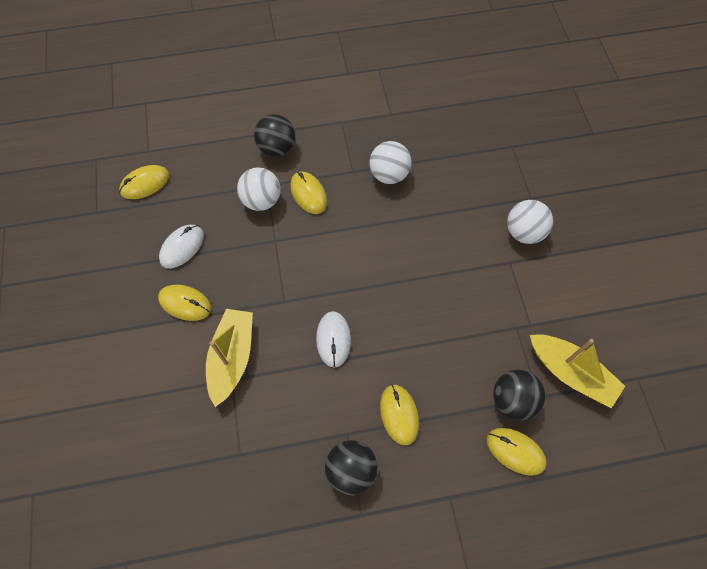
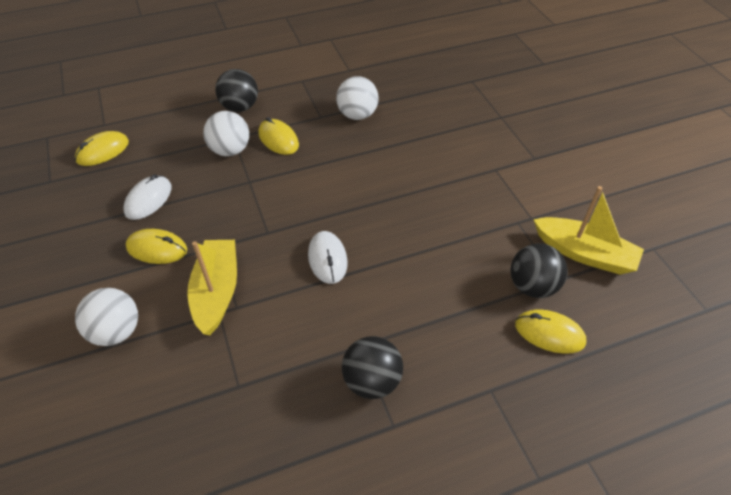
camera: 10 degrees left, 15 degrees down
(399, 414) = (414, 318): yellow mouse -> none
(524, 232) = (502, 144): white ball -> white ball (116, 331)

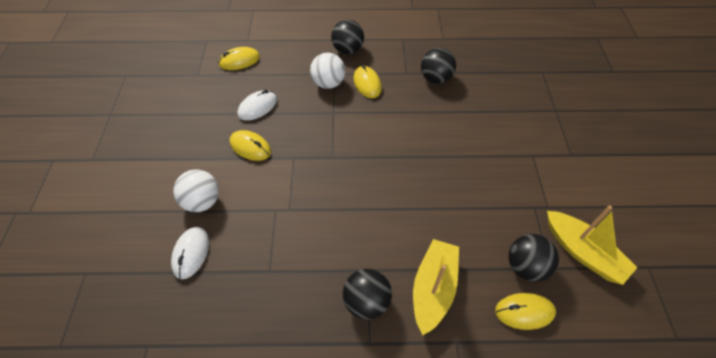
camera: 20 degrees right, 5 degrees up
(217, 292) = (280, 193): yellow boat -> yellow boat (433, 289)
(327, 259) = (369, 192): white mouse -> white mouse (191, 253)
(357, 115) = (435, 79): white ball -> black ball
(549, 333) = (524, 311): yellow mouse -> yellow mouse turned 45 degrees counterclockwise

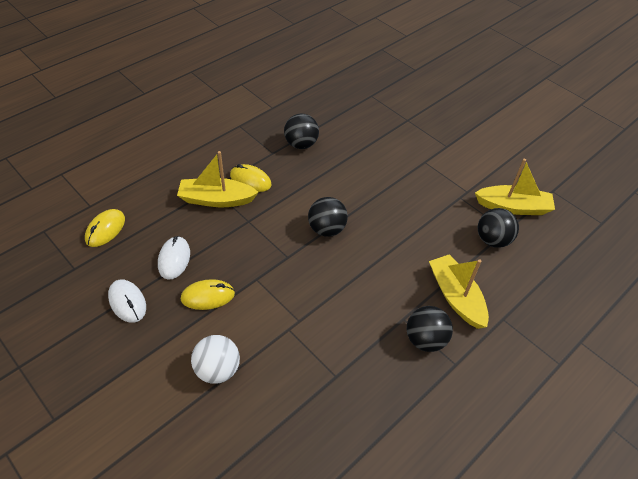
camera: 45 degrees left, 5 degrees down
(191, 253) = (257, 415): white mouse -> white mouse (127, 302)
(328, 83) = (216, 199): white ball -> yellow boat
(348, 50) = (201, 161): black ball -> black ball (326, 229)
(524, 311) = (519, 269): yellow mouse -> none

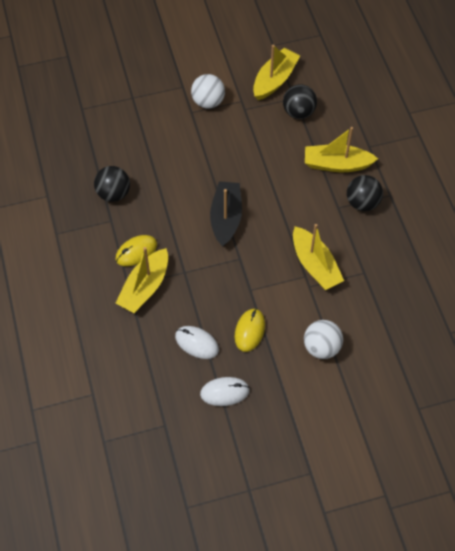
camera: 60 degrees left, 10 degrees up
(105, 229) = (131, 388): yellow mouse -> none
(317, 324) = (315, 265): none -> yellow boat
(326, 229) = (226, 218): black ball -> black boat
(445, 169) = (208, 102): none -> white ball

